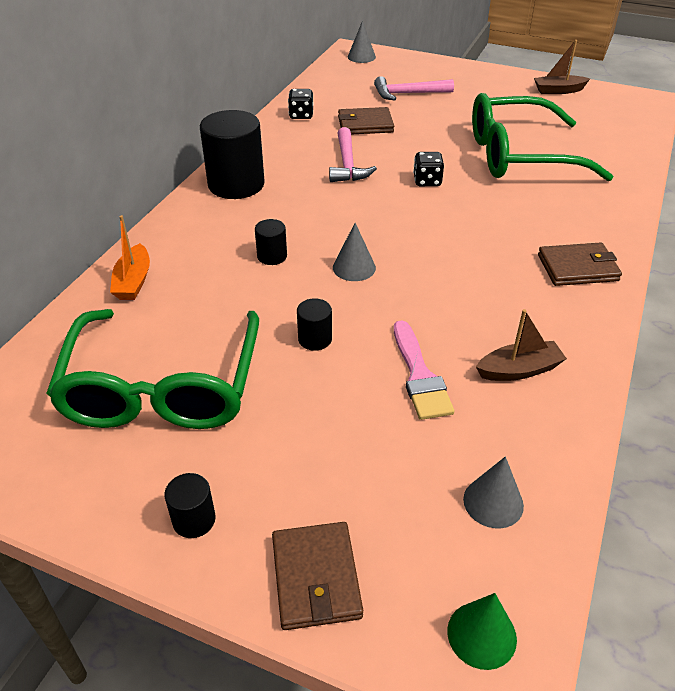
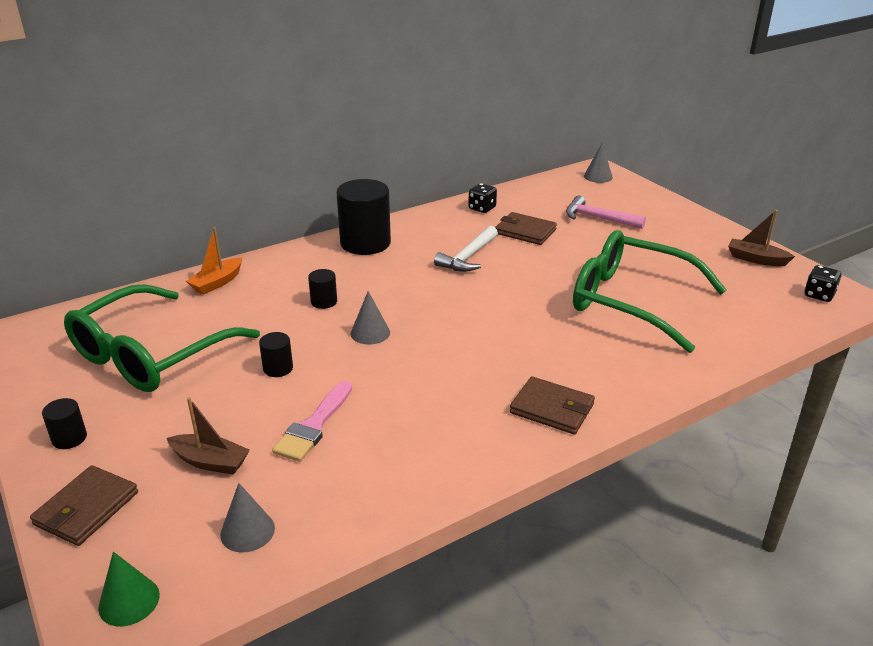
camera: 35 degrees right, 10 degrees down
(348, 164) = (468, 257): pink hammer -> white hammer
(427, 181) = (516, 292): black dice -> black dice (819, 295)
(519, 370) = (391, 458): brown boat -> brown boat (210, 462)

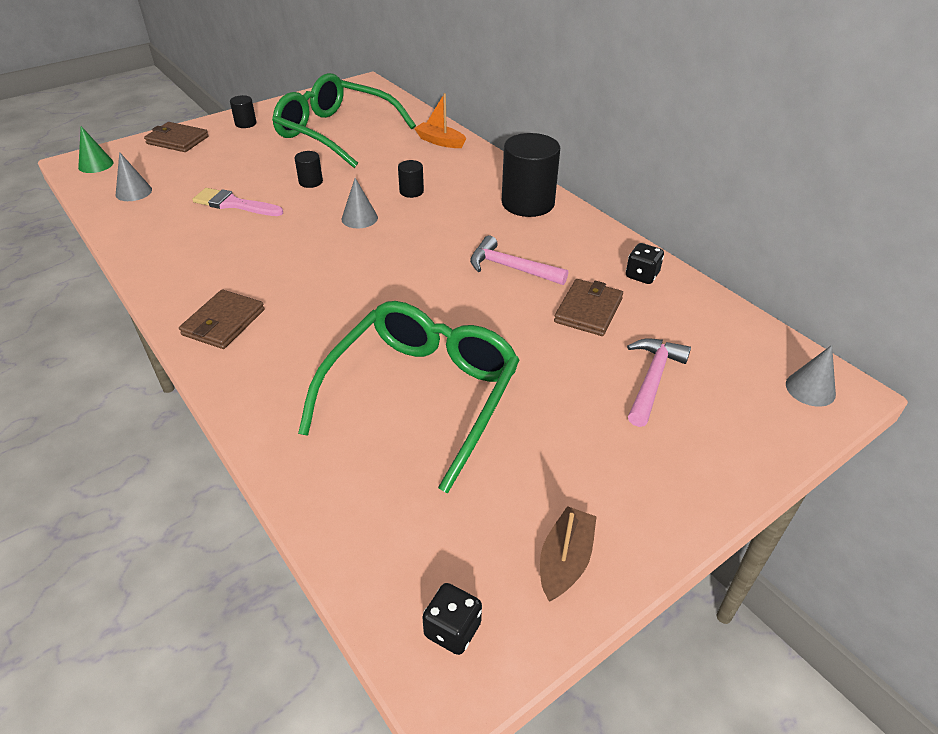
camera: 85 degrees right, 10 degrees up
(210, 462) = (206, 171): brown boat -> none
(468, 257) = (511, 268): white hammer -> pink hammer

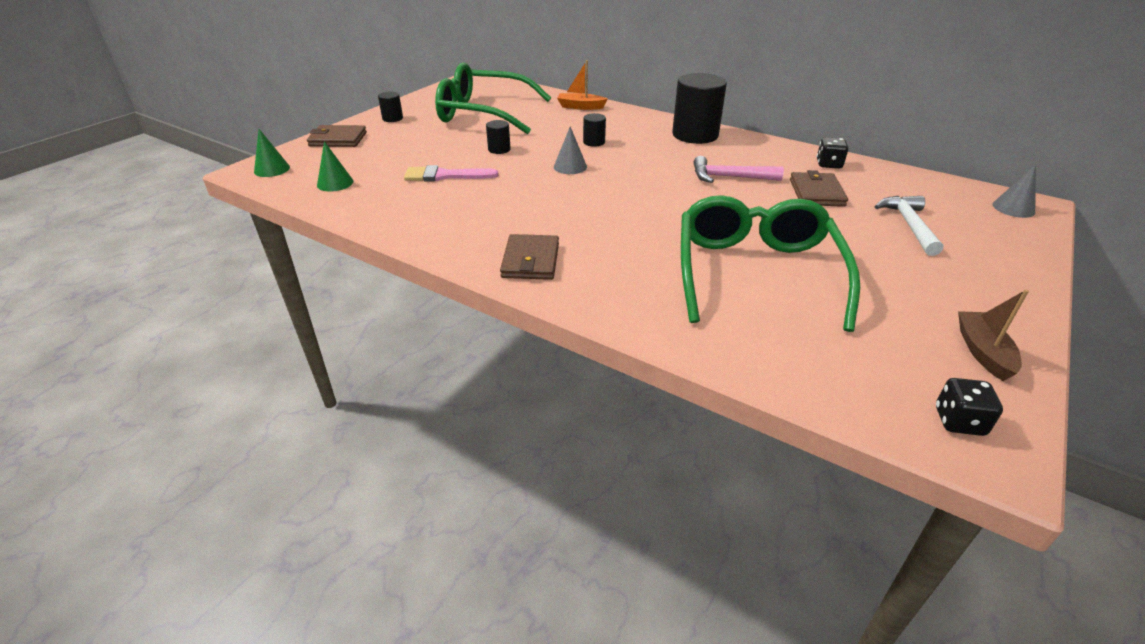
camera: 20 degrees left, 5 degrees down
(133, 192) = (335, 183): grey cone -> green cone
(652, 379) = (909, 225): pink hammer -> white hammer

